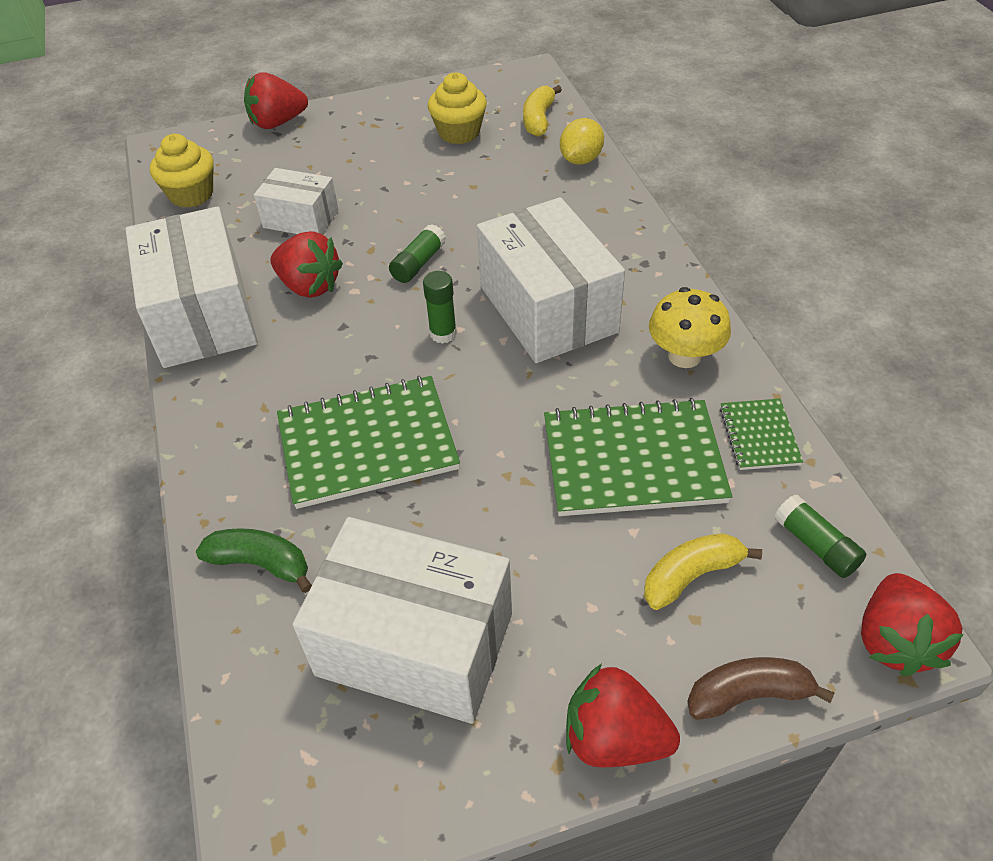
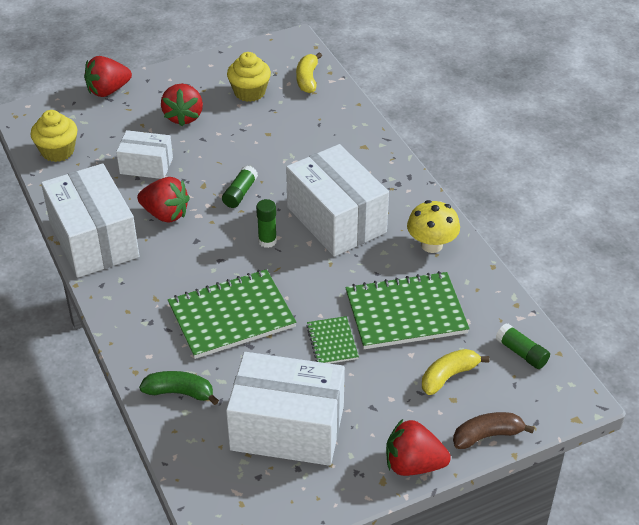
camera: 10 degrees left, 5 degrees down
(581, 159) = (343, 109): yellow lemon -> none
(759, 436) = (483, 292): green notebook -> green notebook (332, 342)
(895, 641) = (569, 400): red strawberry -> red strawberry (183, 117)

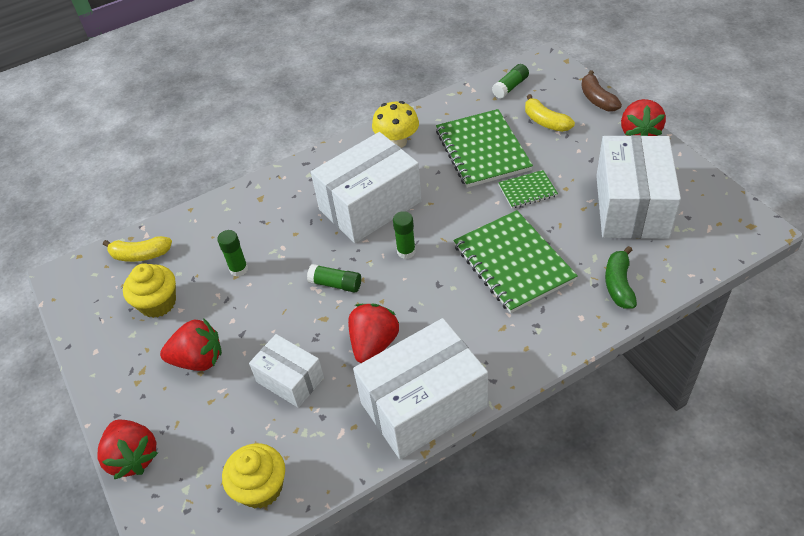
camera: 90 degrees left, 5 degrees up
(146, 165) = (290, 380): white box -> white box turned 60 degrees counterclockwise
(275, 135) = (239, 269): none -> green glue stick

